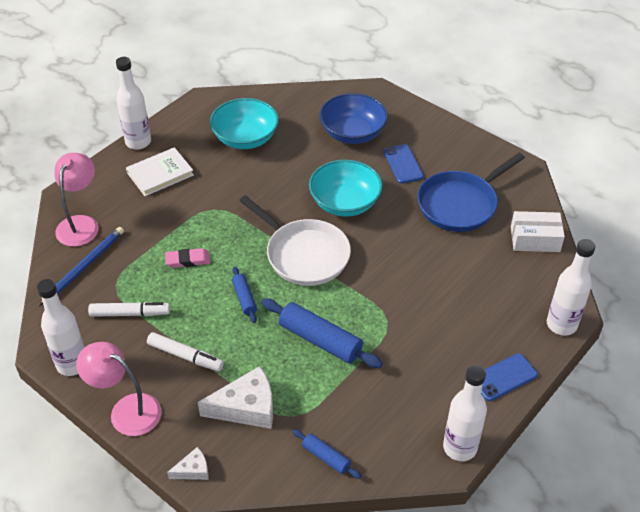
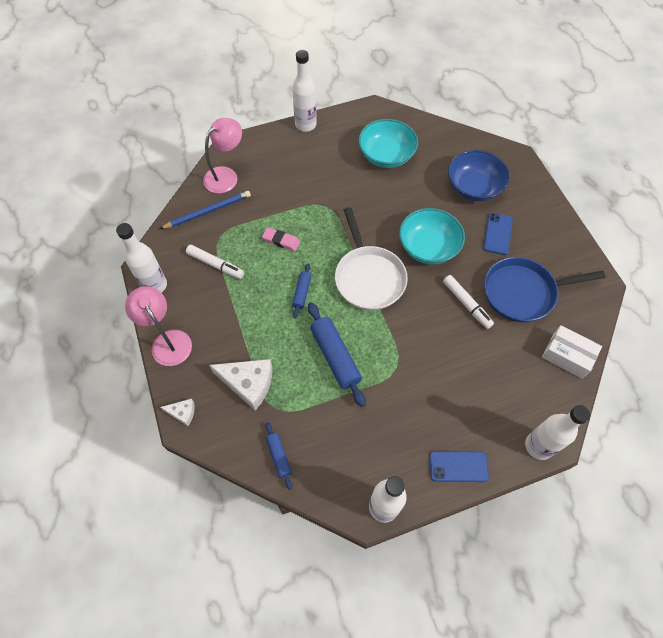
camera: 30 degrees right, 15 degrees up
(160, 174) = (305, 159): white book -> none
(185, 356) = (232, 318): white marker -> white marker (466, 304)

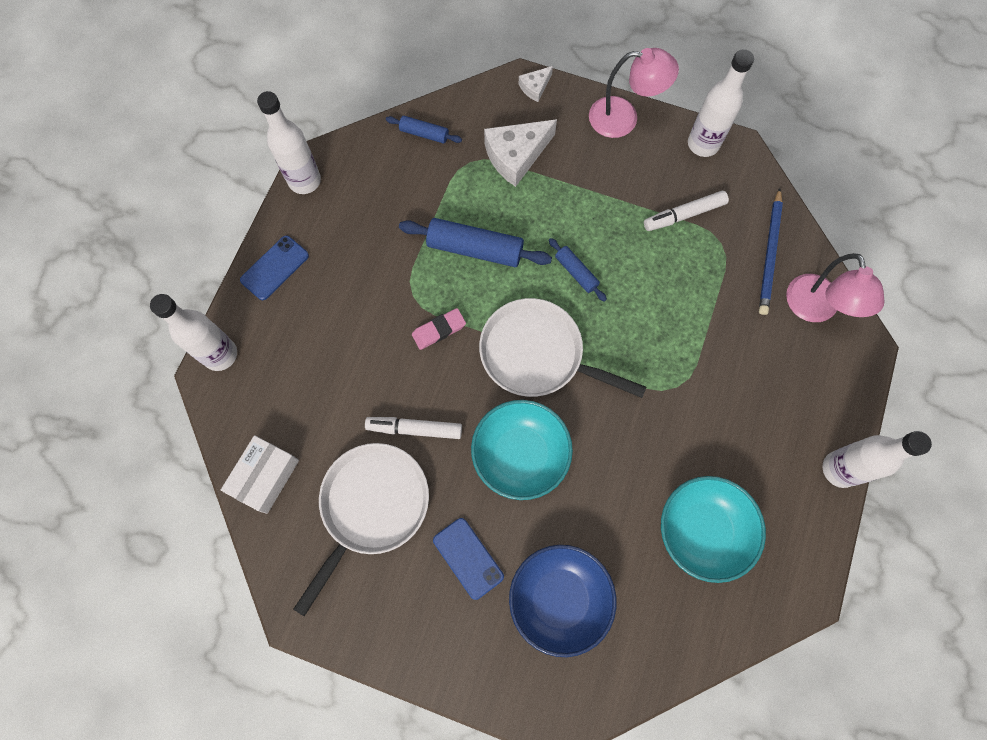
camera: 130 degrees right, 10 degrees up
(281, 241) = (663, 301): pink eraser -> pink eraser (439, 330)
(523, 292) = (371, 507): blue pan -> white pan
(567, 356) = (265, 476): white box -> white box turned 45 degrees counterclockwise

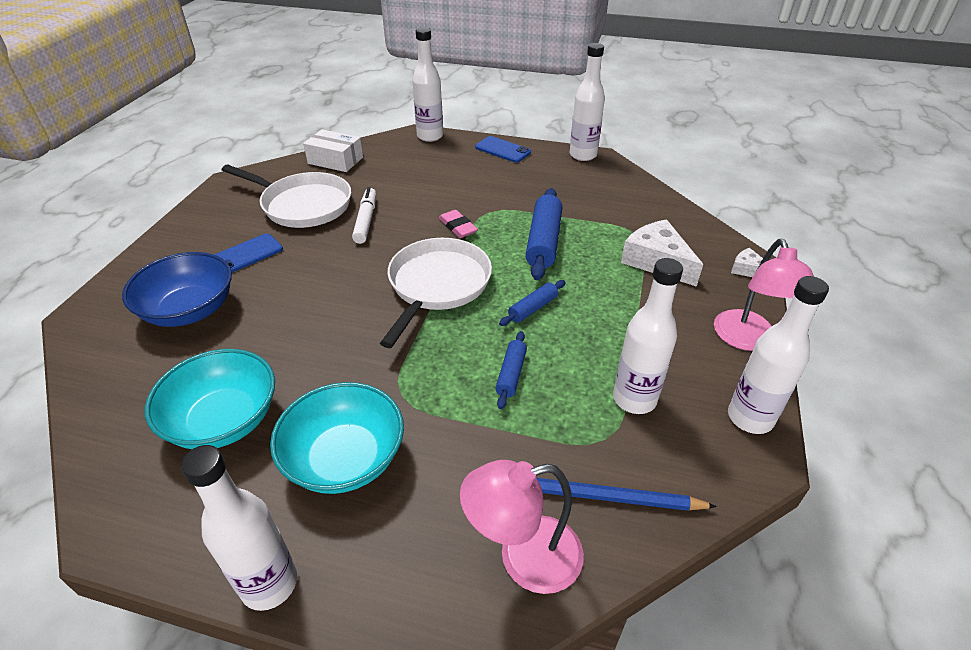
camera: 85 degrees right, 30 degrees down
(424, 134) = (655, 206): blue rolling pin -> blue rolling pin (511, 374)
(520, 455) = (335, 279): turquoise bowl -> turquoise bowl (345, 458)
(684, 215) = (634, 399): white marker -> white bottle

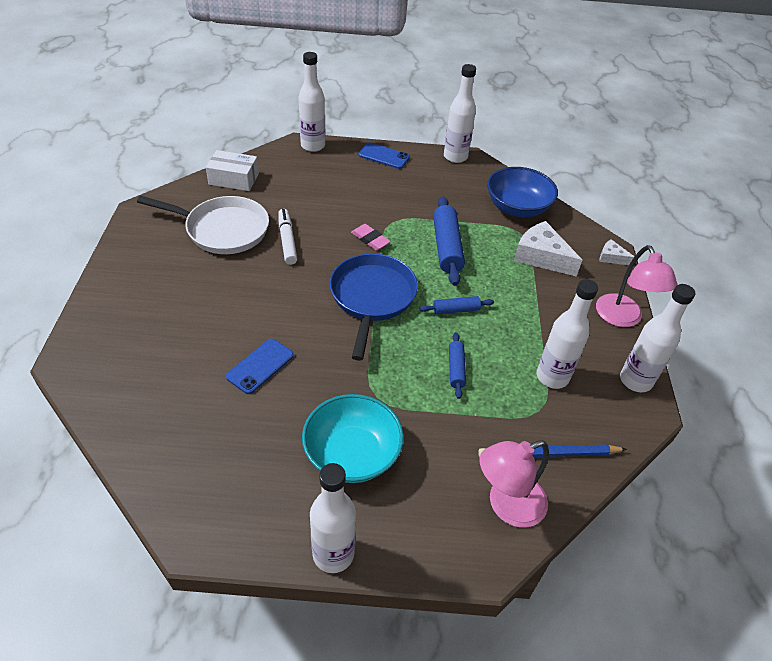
camera: 15 degrees left, 5 degrees up
(190, 310) = (166, 345): blue bowl -> blue bowl (517, 207)
(224, 420) = (242, 437): turquoise bowl -> none
(246, 255) = (192, 286): blue phone -> blue phone (260, 366)
(437, 285) = (372, 298): white pan -> blue pan
(533, 308) = (456, 310): blue rolling pin -> blue rolling pin turned 45 degrees clockwise

